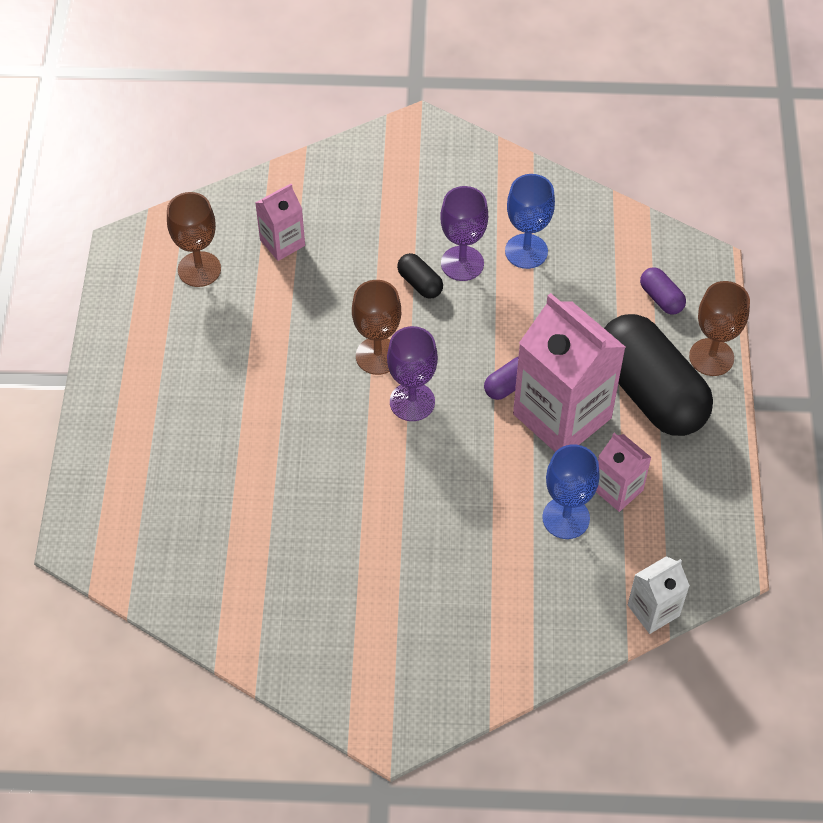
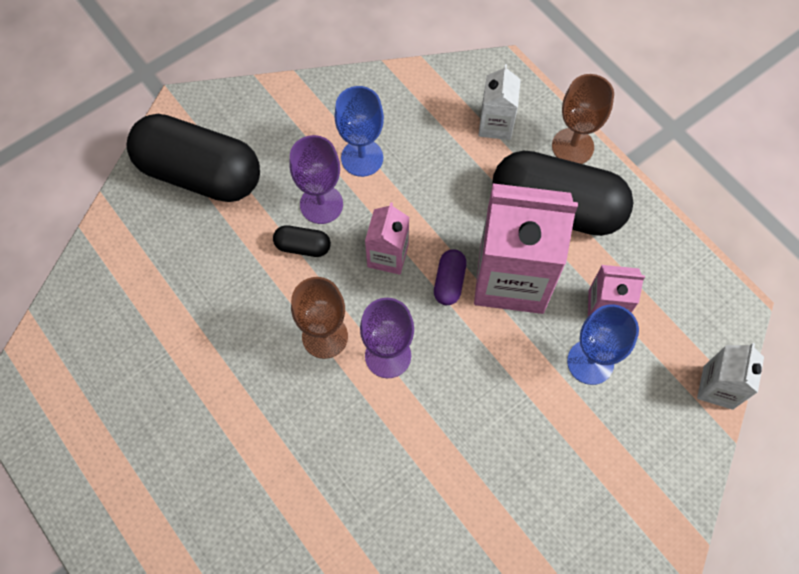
camera: 40 degrees left, 10 degrees up
(199, 269) = (102, 373): brown goblet -> none
(282, 243) = (155, 294): pink carton -> pink carton (388, 255)
(390, 181) = (200, 173): none -> black capsule
(661, 298) = (495, 124): purple capsule -> white carton

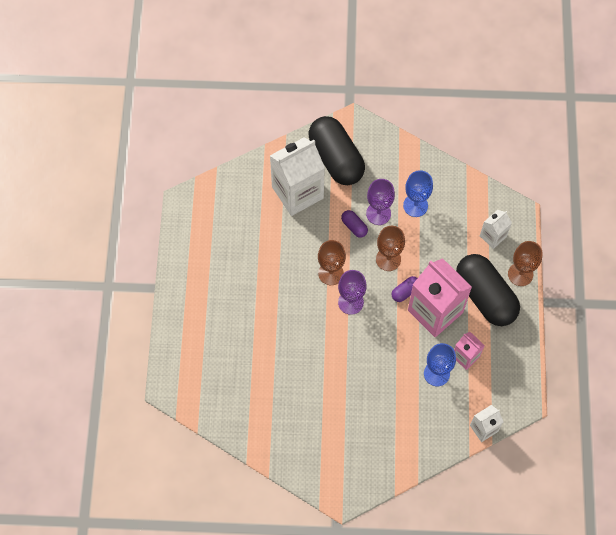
camera: 40 degrees right, 0 degrees up
(182, 258) = (297, 192): none -> white carton
(303, 246) = (354, 226): black capsule -> purple capsule
(388, 255) = (388, 259): pink carton -> brown goblet

